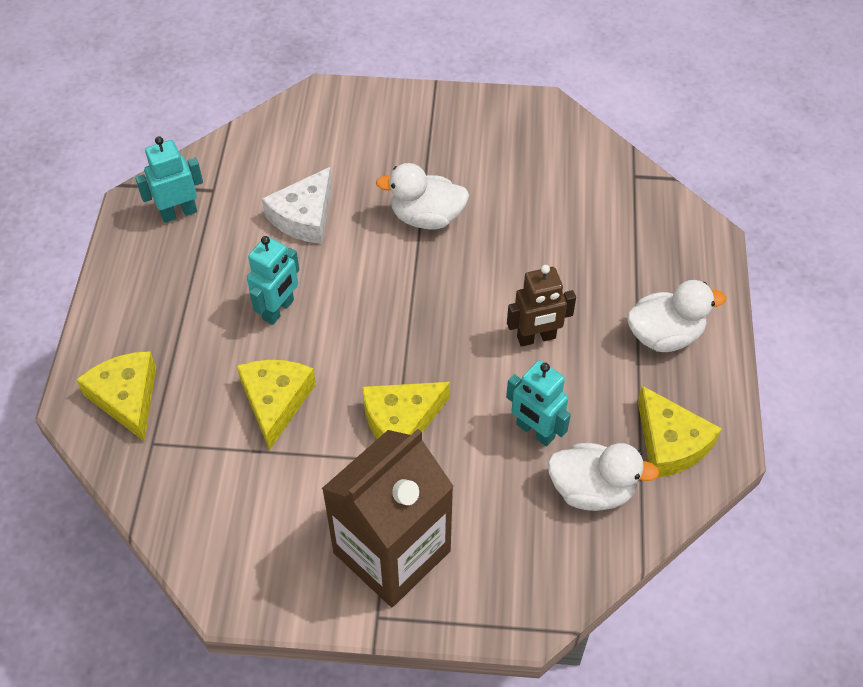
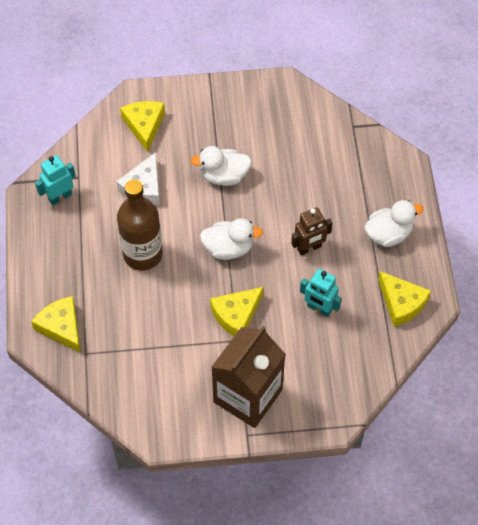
camera: 10 degrees left, 5 degrees up
(275, 401) = (156, 315): yellow cheese -> yellow cheese (144, 126)
(278, 310) = (143, 254): turquoise robot -> brown bottle
(592, 490) = (359, 339): white duck -> white duck (228, 248)

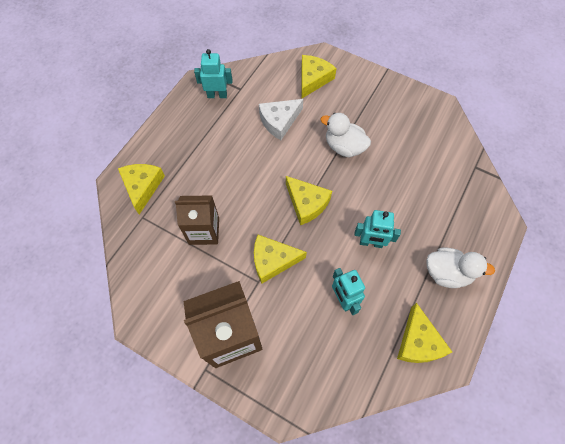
camera: 35 degrees right, 5 degrees up
(143, 254) = (240, 169): brown bottle -> none
(154, 329) = (204, 231): none -> brown carton
(228, 248) = (307, 203): white duck -> yellow cheese
(309, 248) = (371, 243): brown robot -> turquoise robot

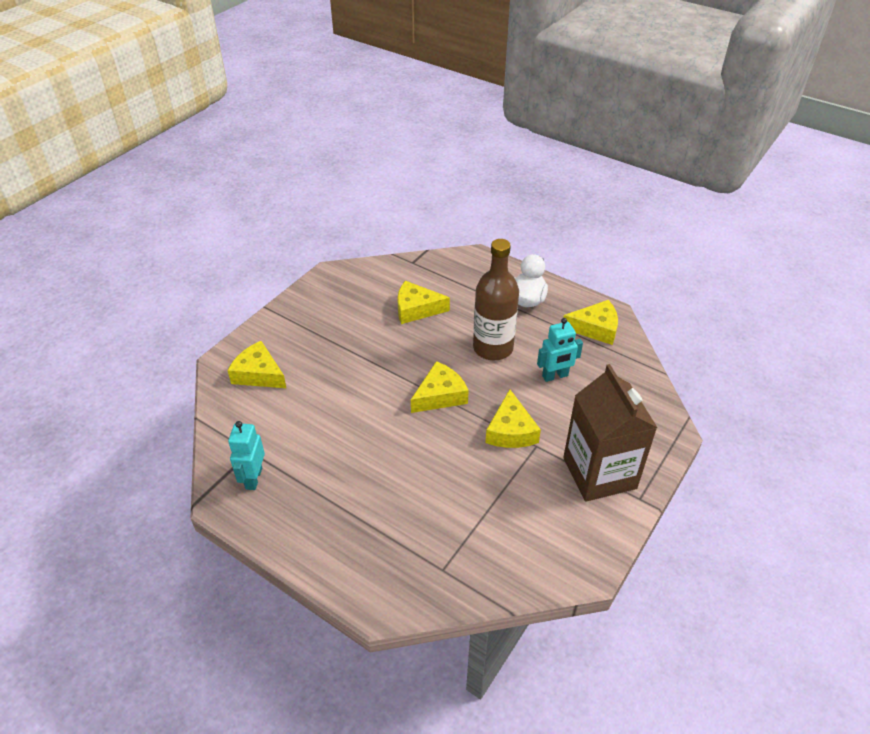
camera: 85 degrees left, 20 degrees down
(142, 187) = (393, 571): yellow cheese -> yellow cheese (416, 309)
(204, 231) = (468, 497): brown carton -> none
(279, 121) = (317, 412): white cheese -> none
(344, 147) = (368, 356): white duck -> none
(371, 243) = (493, 348): turquoise robot -> brown bottle

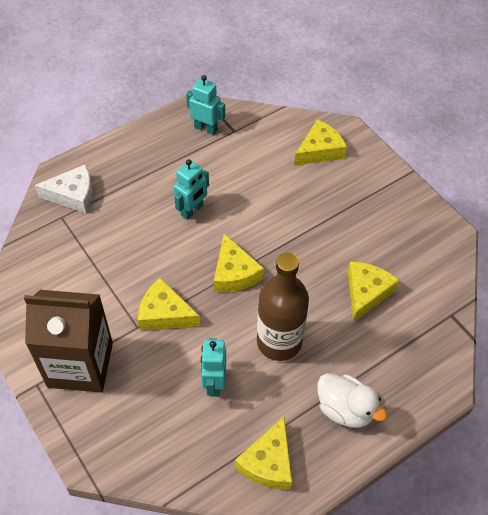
camera: 110 degrees right, 10 degrees up
(380, 451) = (192, 210): none -> turquoise robot
(406, 572) = (73, 195): none -> white cheese

